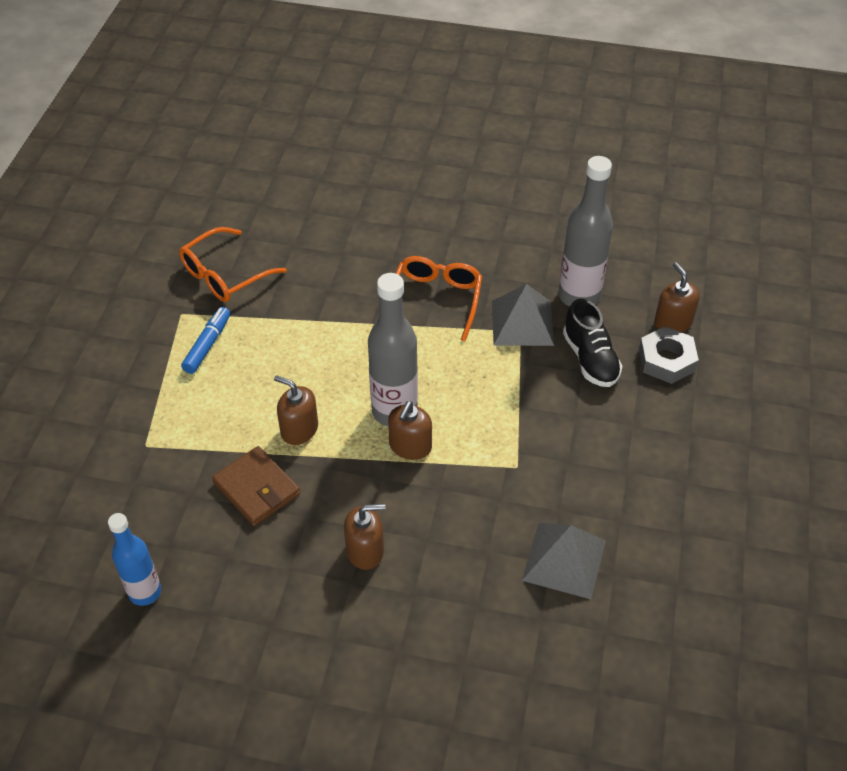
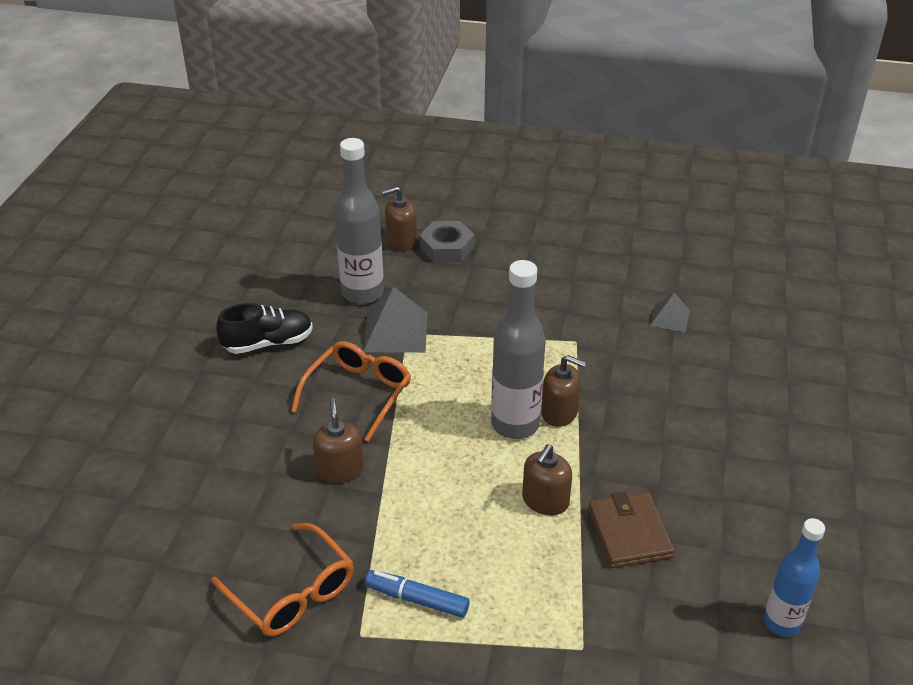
camera: 90 degrees left, 10 degrees down
(257, 488) = (629, 533): brown wallet -> brown wallet turned 60 degrees counterclockwise
(365, 550) = (688, 443): brown soap dispenser -> brown soap dispenser (340, 469)
(435, 300) = (358, 393): orange glasses -> orange glasses turned 105 degrees clockwise
(564, 560) = (670, 318): grey pyramid -> grey pyramid, size x0.58
(590, 359) = (445, 291): black shoe -> black shoe (268, 343)

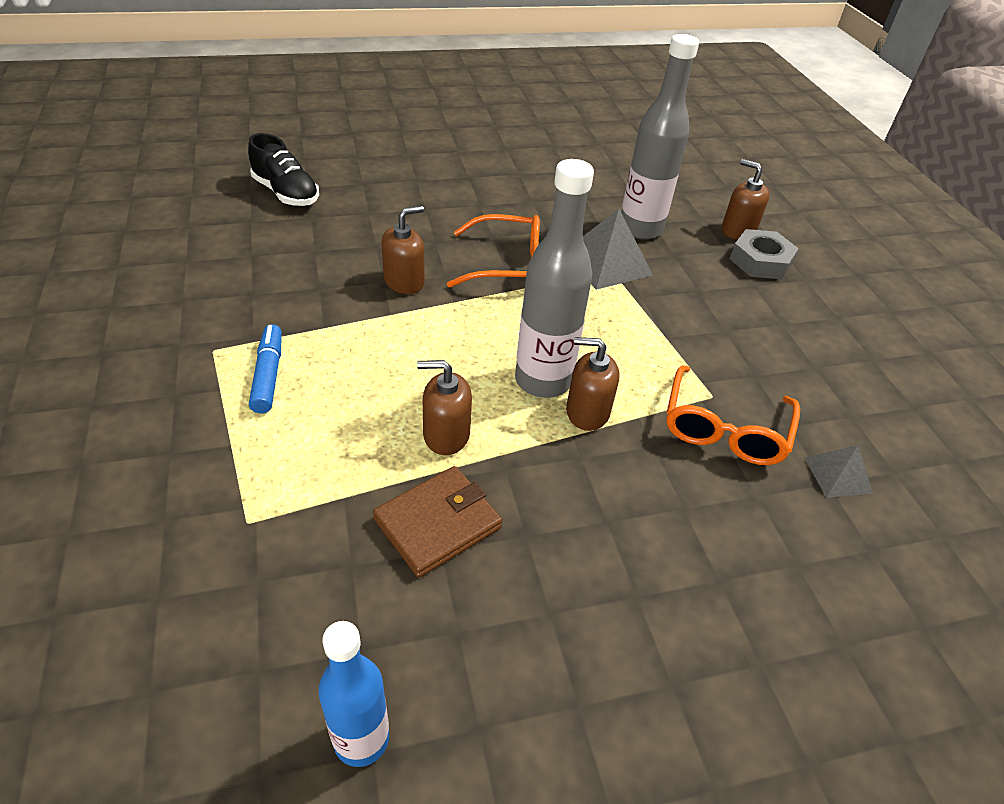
camera: 60 degrees right, 5 degrees up
(268, 343) = (529, 198): black shoe -> black shoe (286, 193)
(292, 592) = (247, 296): orange glasses -> orange glasses (724, 429)
(559, 412) = (587, 412): brown soap dispenser -> brown soap dispenser turned 105 degrees clockwise

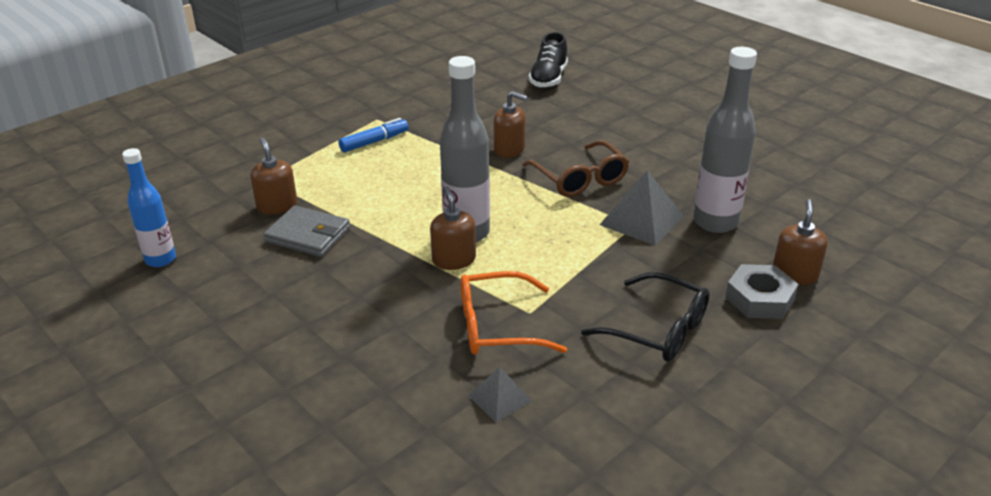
camera: 65 degrees right, 10 degrees down
(437, 523) = (308, 235): brown wallet -> grey wallet
(446, 434) = (380, 214): brown soap dispenser -> brown soap dispenser (277, 206)
(506, 264) = (579, 179): orange glasses -> brown glasses
(776, 331) = (658, 329): none -> black glasses

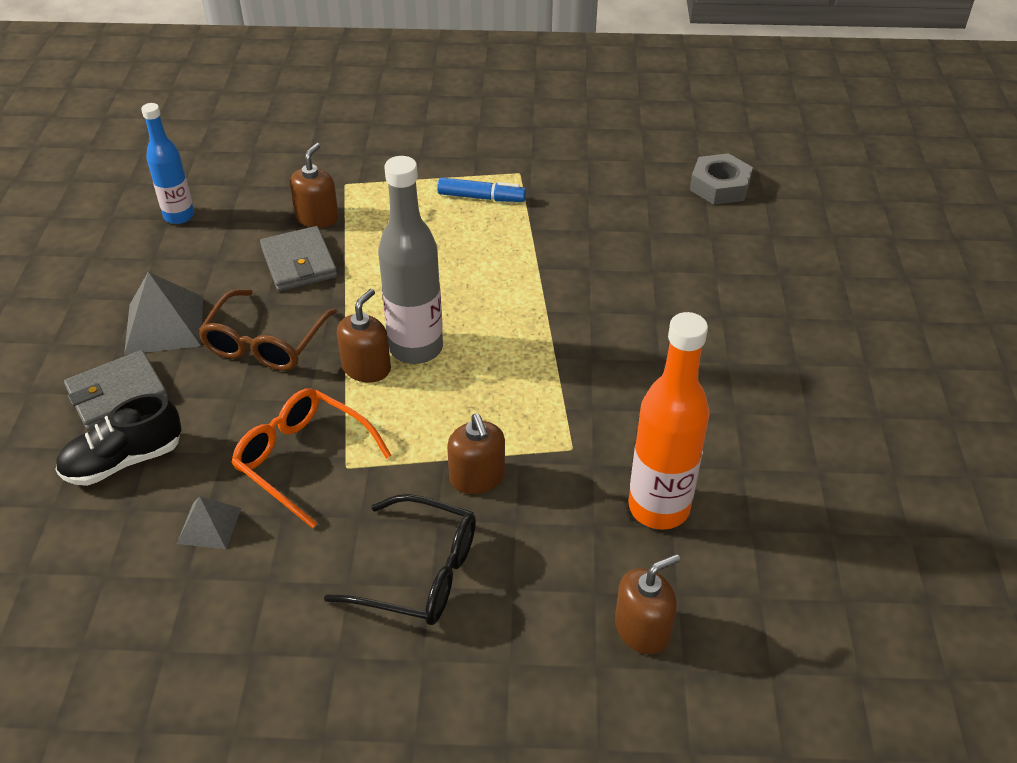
camera: 45 degrees right, 10 degrees up
(301, 380) = (117, 394): none -> grey wallet
(509, 149) = (587, 282): brown soap dispenser -> brown soap dispenser (477, 477)
(548, 78) = (757, 220): black shoe -> black shoe (124, 461)
(579, 179) = (602, 361): brown glasses -> brown glasses (265, 343)
(642, 220) = (589, 450): grey pyramid -> grey pyramid (164, 325)
(658, 329) = (419, 573): black glasses -> black glasses turned 60 degrees counterclockwise
(715, 222) = (659, 507): grey bottle -> orange bottle
(759, 298) = (562, 623): grey nut -> grey nut (719, 186)

